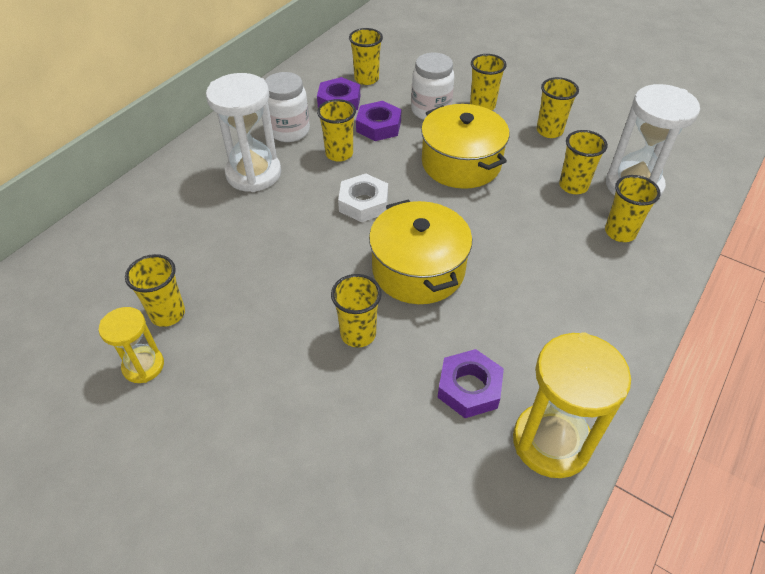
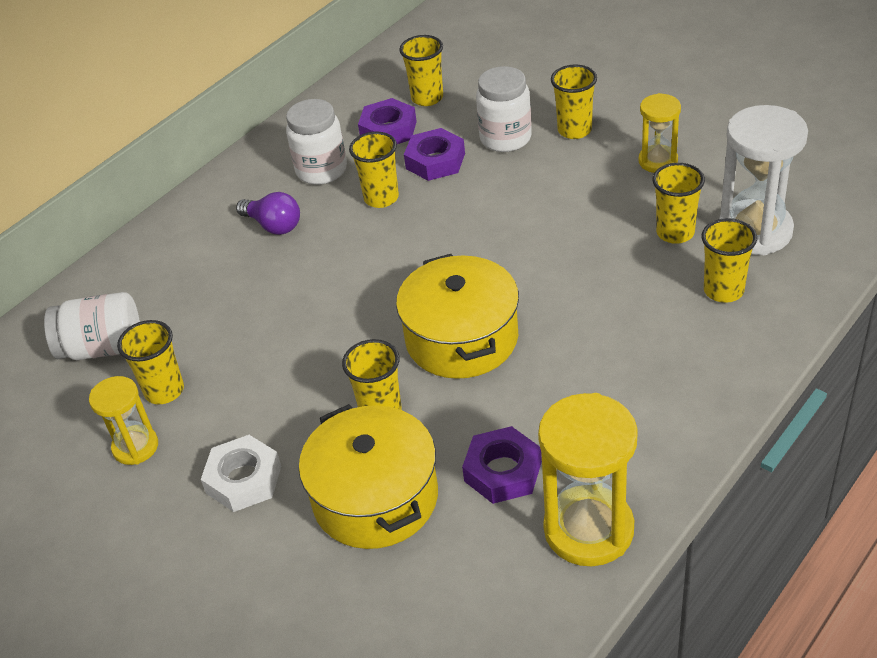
camera: 10 degrees right, 5 degrees down
(112, 275) = (103, 348): none -> white jar
(253, 174) = (273, 225): white hourglass -> purple light bulb
(363, 203) = (404, 259): white nut -> white nut (243, 479)
(461, 163) = (534, 206): yellow pot -> yellow pot (375, 498)
(549, 131) = (658, 161): yellow cup -> yellow hourglass

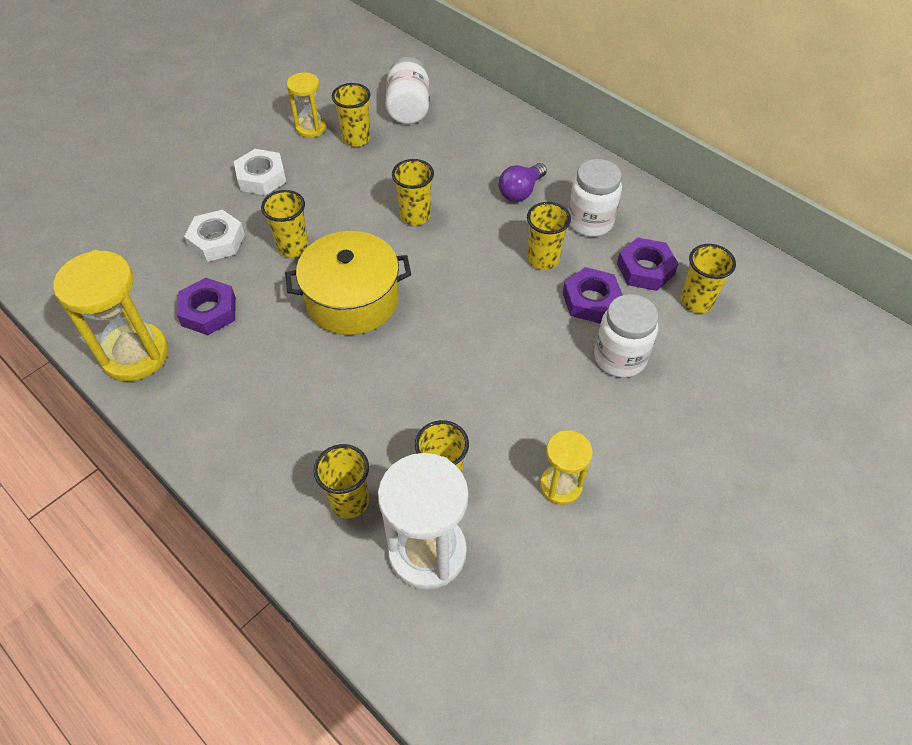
camera: 90 degrees right, 10 degrees up
(375, 498) = (217, 241): yellow pot -> white nut
(574, 130) = (626, 418): yellow cup -> yellow cup (415, 216)

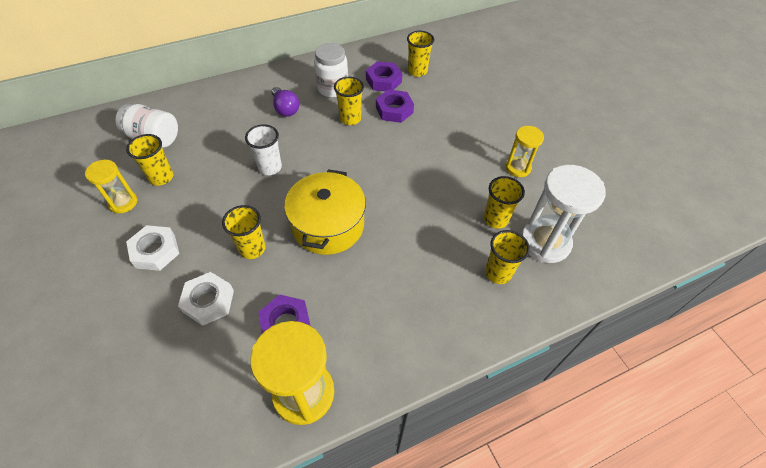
camera: 70 degrees left, 0 degrees up
(415, 216) = (270, 167): yellow cup -> white cup
(620, 358) = (441, 114): white jar -> none

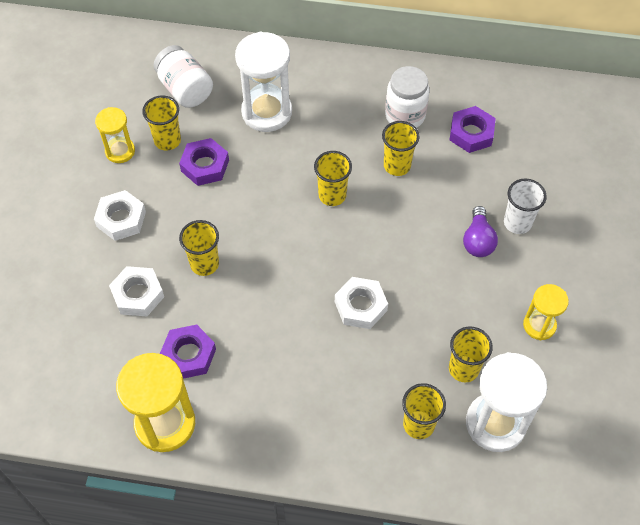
camera: 35 degrees right, 5 degrees up
(231, 126) = (266, 112): none -> white hourglass
(270, 167) = (275, 183): white cup -> white cup (517, 223)
(285, 109) = (335, 118): purple light bulb -> purple light bulb (478, 240)
(328, 225) = (289, 279): yellow pot -> none
(394, 110) = (454, 179): purple nut -> purple nut (205, 166)
(394, 216) = (360, 306): none -> white nut
(417, 71) = (522, 139): yellow cup -> yellow cup (332, 195)

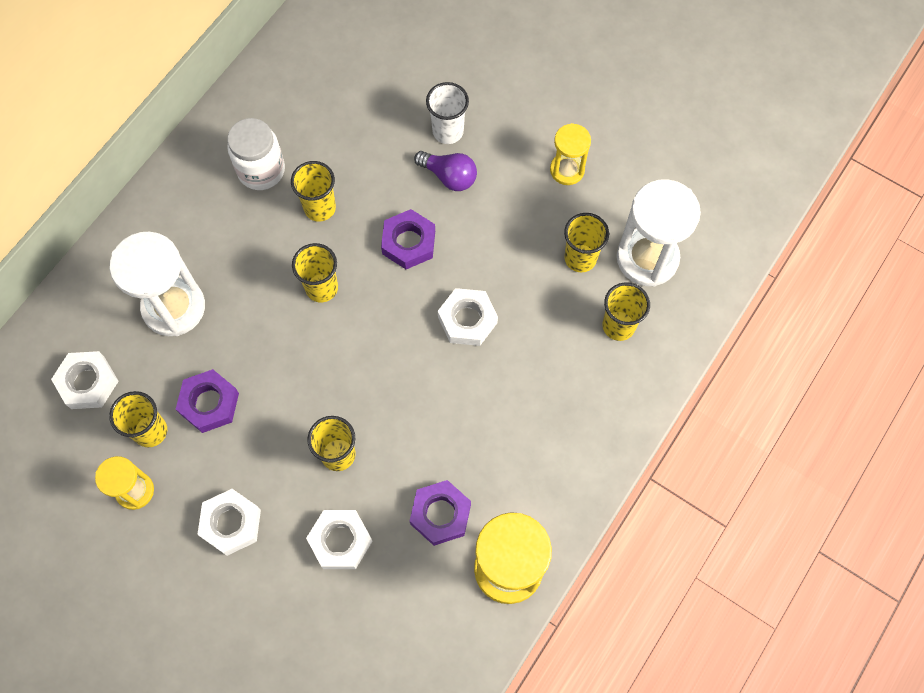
camera: 65 degrees left, 10 degrees up
(185, 89) = (88, 382): white jar -> white nut
(471, 133) = (320, 119): purple nut -> purple nut (408, 243)

